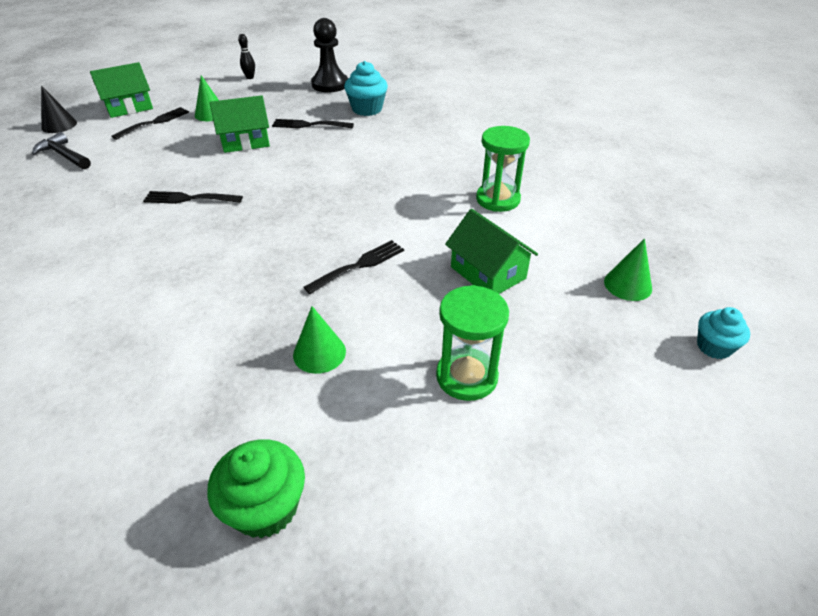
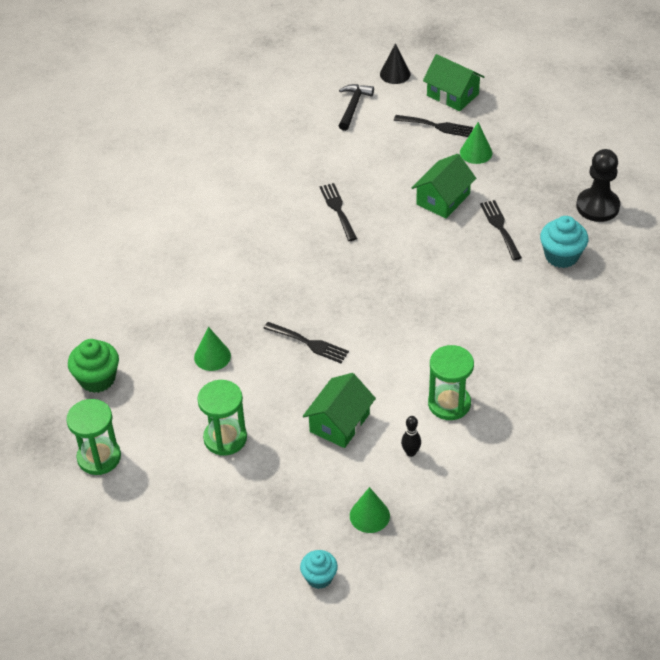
camera: 70 degrees right, 5 degrees up
(245, 141) = (443, 199): green house -> green house turned 75 degrees clockwise
(250, 77) = (569, 141): black bowling pin -> black bowling pin (411, 452)
(435, 551) = (99, 457): none -> green hourglass

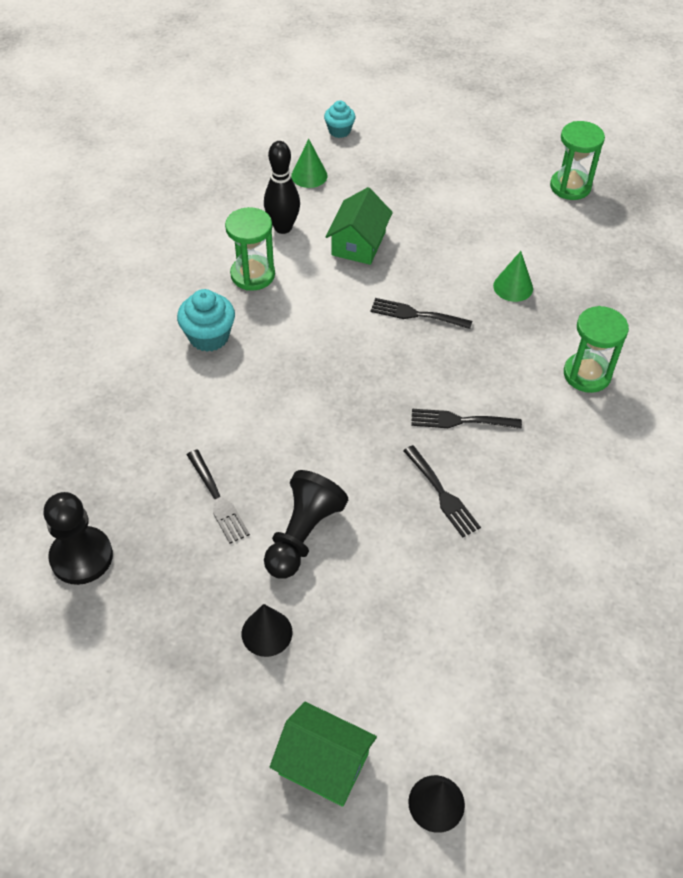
camera: 165 degrees right, 5 degrees up
(97, 379) = (616, 250): green cupcake -> none
(225, 438) = (463, 216): green hourglass -> green hourglass (587, 374)
(353, 106) = (484, 703): black hammer -> none
(411, 452) = (283, 227): black bowling pin -> black bowling pin, size x1.85
(437, 126) = (337, 680): black fork -> black fork (460, 421)
(443, 199) = (302, 535): green house -> black pawn
(476, 152) = (267, 633): green cone -> black cone
(561, 256) = (134, 468): turquoise cupcake -> turquoise cupcake (209, 337)

